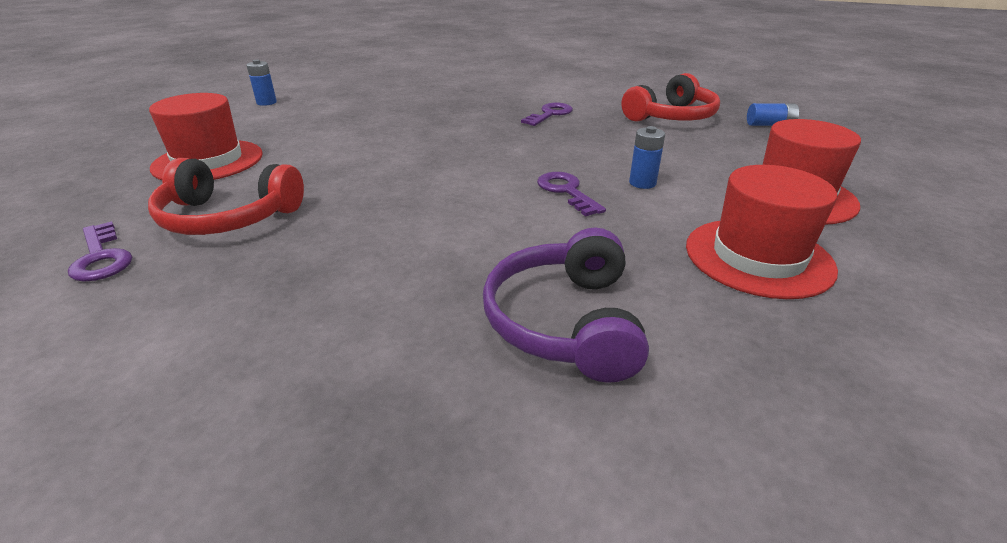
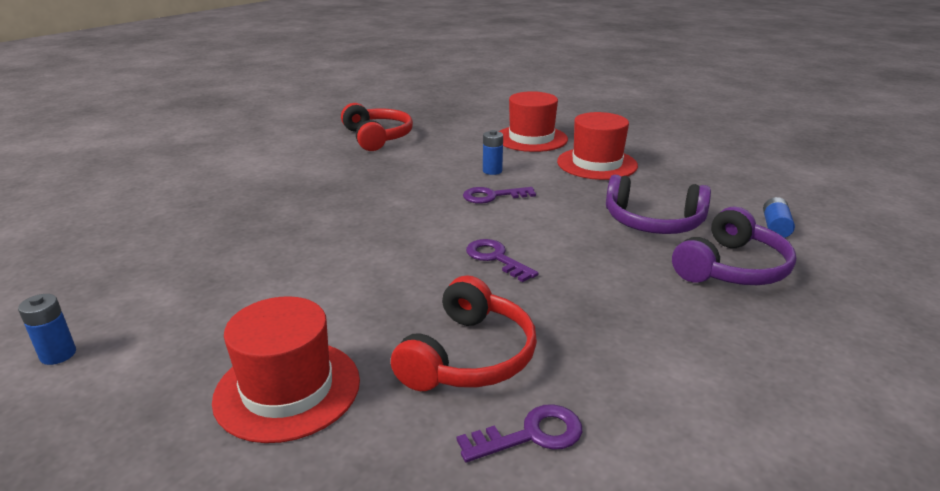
camera: 75 degrees left, 5 degrees down
(428, 415) = (731, 268): none -> purple headphones
(550, 114) = (325, 177): purple key -> purple key (496, 258)
(769, 125) = (420, 116): blue battery -> blue battery (775, 227)

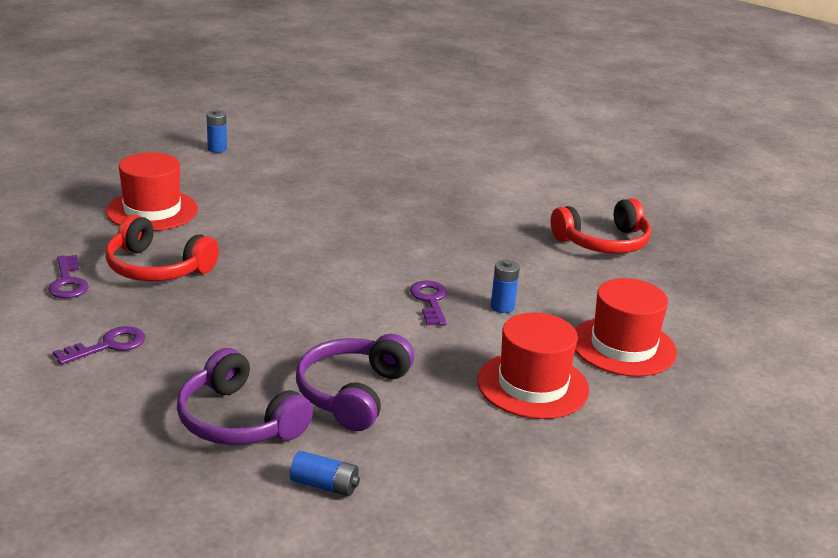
camera: 90 degrees right, 0 degrees up
(496, 258) = (293, 290): purple key -> purple key (108, 345)

